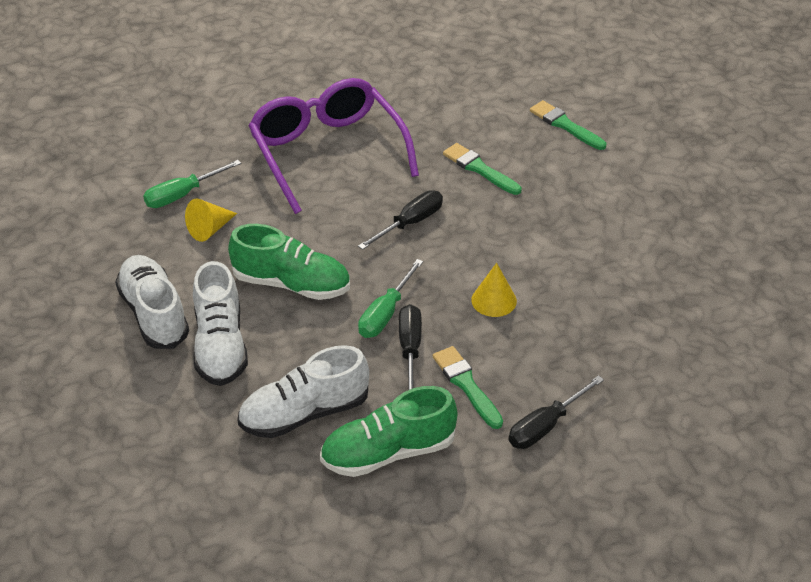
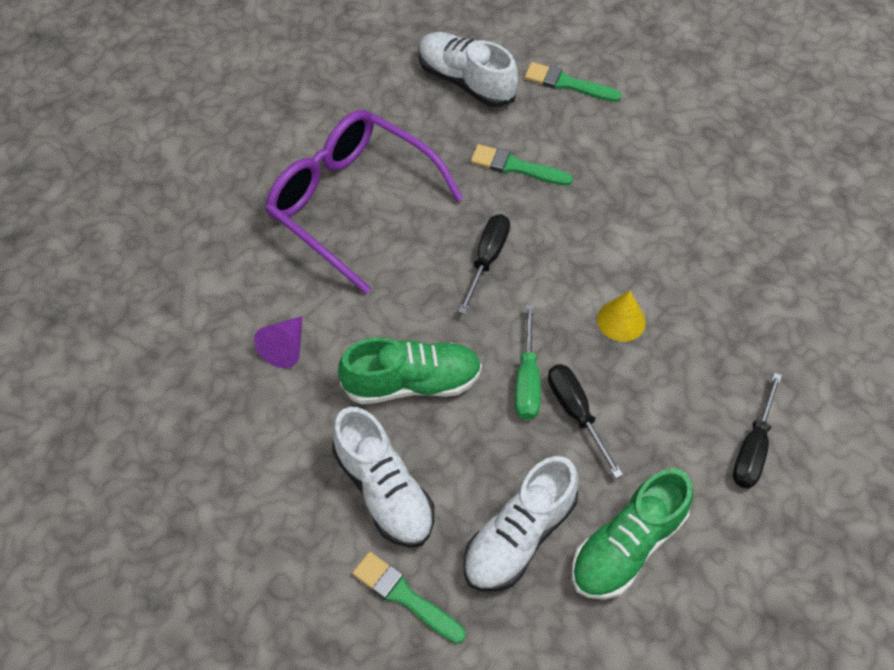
camera: 25 degrees left, 15 degrees up
(154, 314) = (290, 480): white shoe -> white shoe (466, 81)
(182, 195) = (229, 315): green screwdriver -> none
(210, 229) = (285, 348): yellow cone -> purple cone
(466, 385) = (653, 432): green brush -> green brush (404, 596)

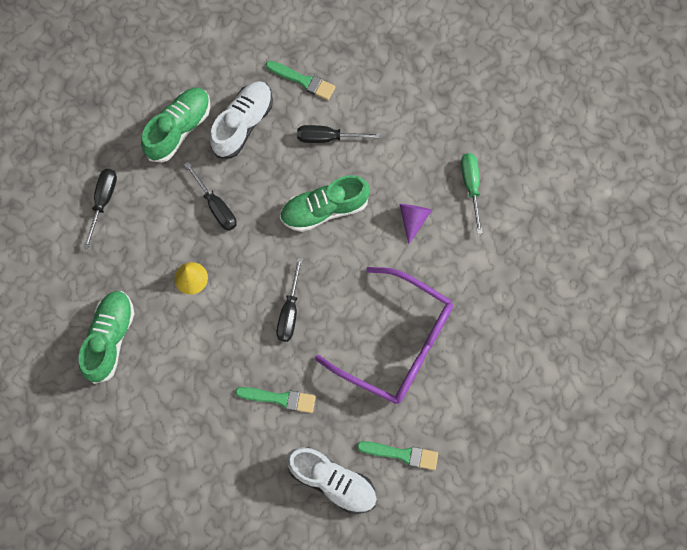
camera: 170 degrees right, 15 degrees up
(384, 490) = (327, 137): white shoe -> black screwdriver
(527, 380) = (250, 223): green screwdriver -> green screwdriver (471, 186)
(567, 84) = (248, 493): green brush -> green brush (401, 454)
(737, 263) = (110, 338): none -> green shoe

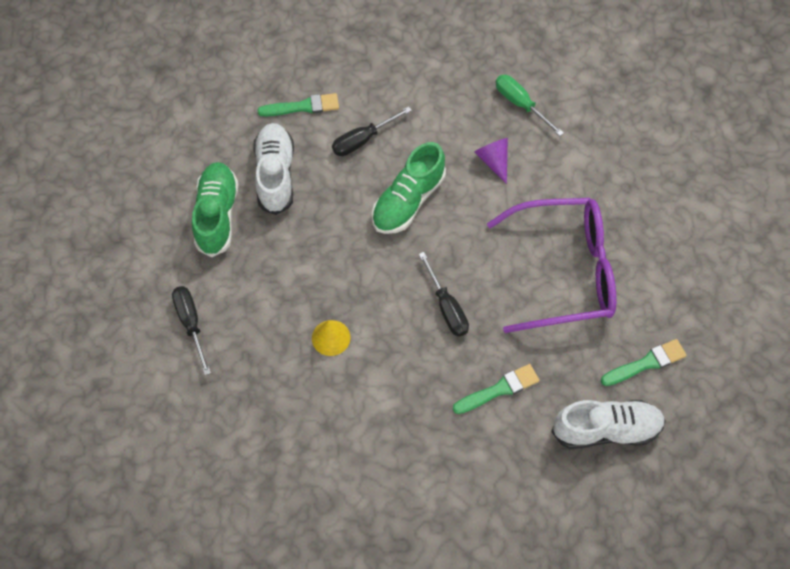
camera: 35 degrees left, 10 degrees down
(110, 338) = (294, 444): green shoe -> none
(216, 206) = (305, 260): black screwdriver -> none

